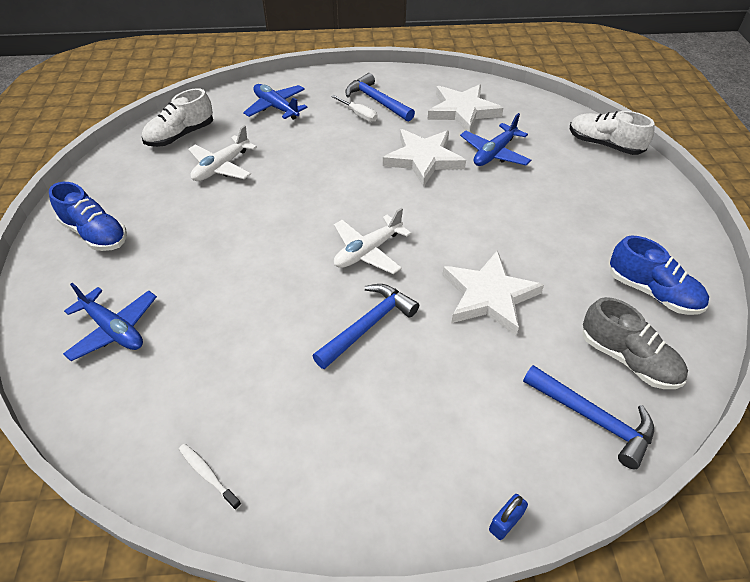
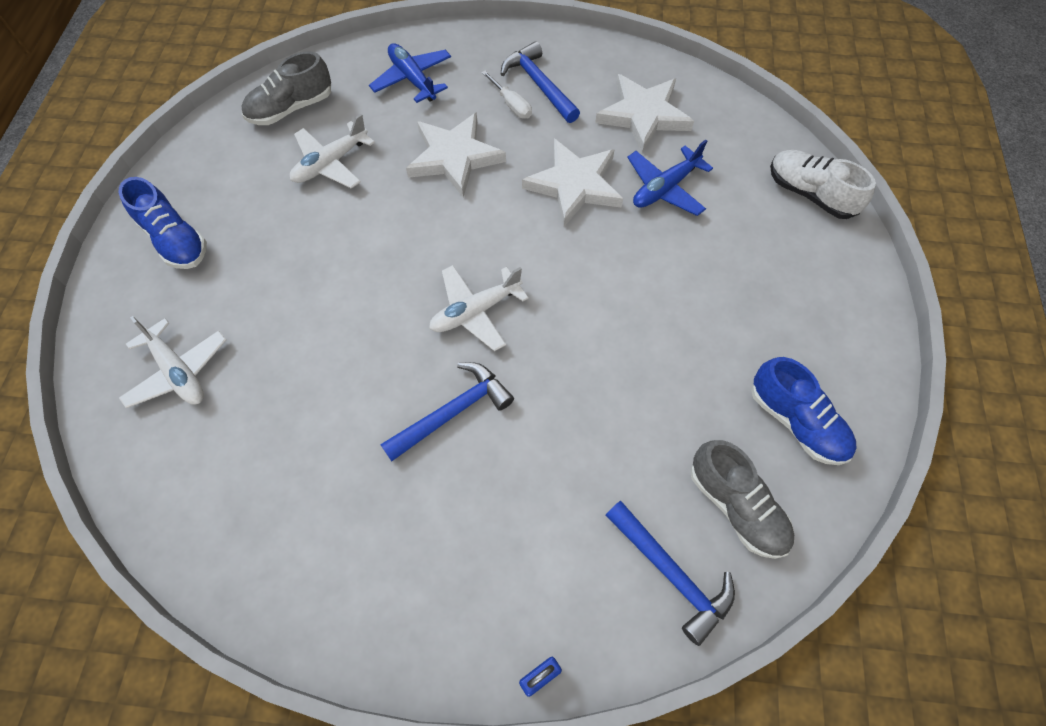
camera: 10 degrees right, 15 degrees up
(114, 329) = (178, 371): blue plane -> white plane
(180, 135) = (291, 108): white shoe -> grey shoe
(208, 475) = (248, 565): white toothbrush -> none
(489, 296) = (600, 395): white star -> white star (454, 157)

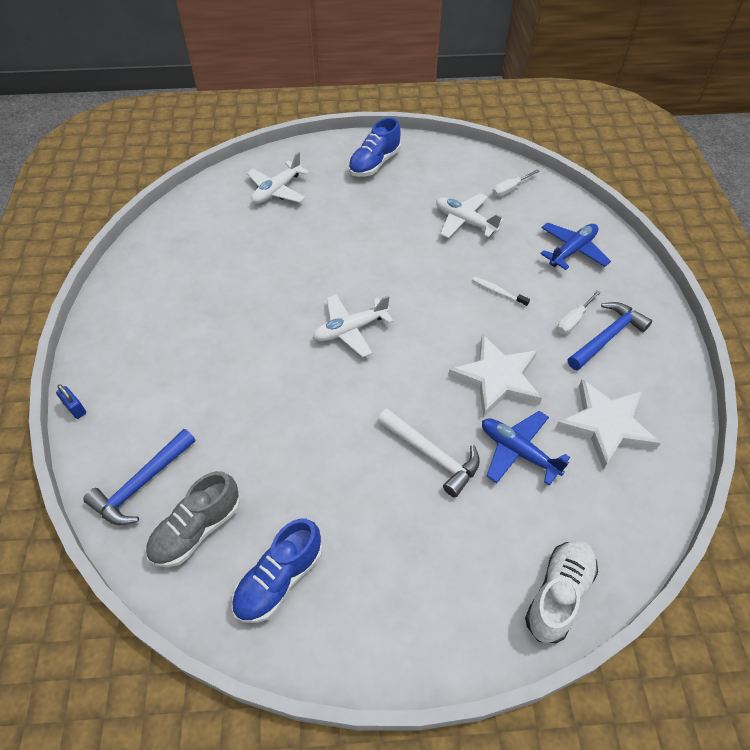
camera: 80 degrees right, 10 degrees down
(291, 108) = (510, 189): grey shoe -> white screwdriver
(453, 412) = (263, 330): blue hammer -> none
(454, 157) = (498, 292): white star -> white toothbrush
(475, 311) = (350, 330): white plane -> white plane turned 75 degrees counterclockwise
(661, 260) = (432, 455): none -> white hammer

